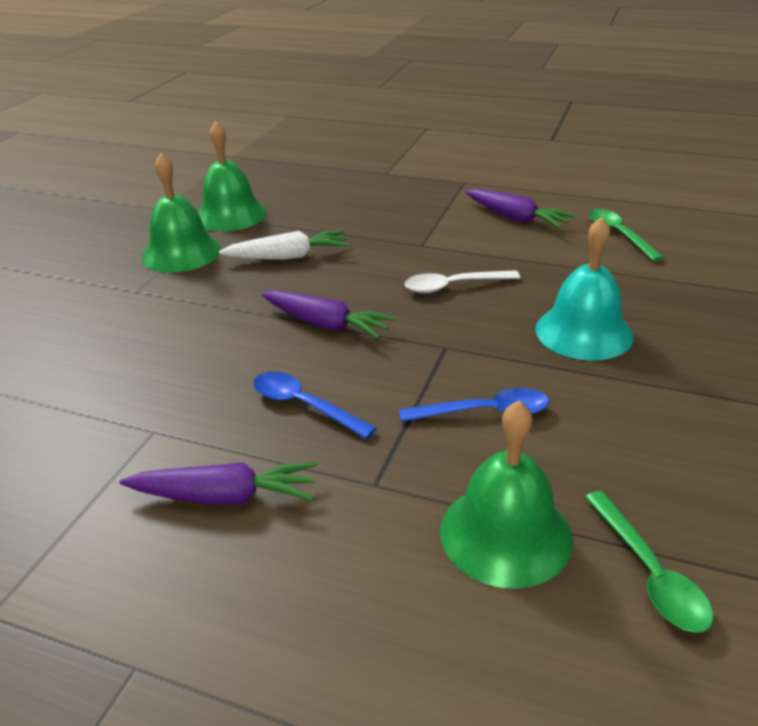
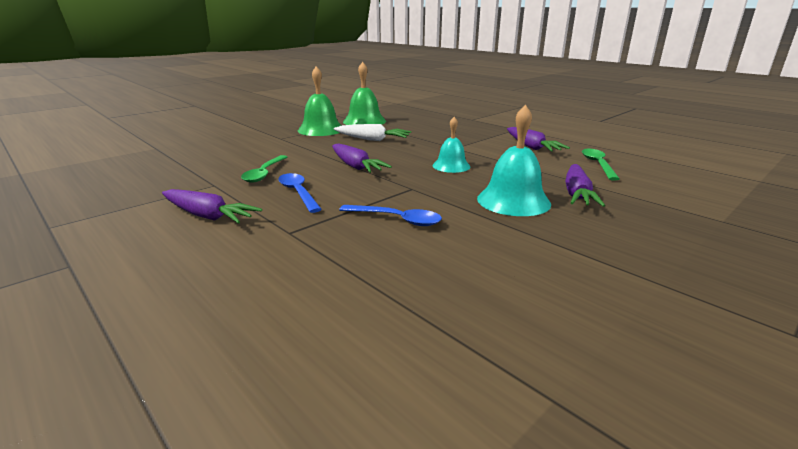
camera: 25 degrees right, 10 degrees down
(453, 286) = (451, 166): white spoon -> turquoise bell
(505, 534) = (332, 275): green bell -> none
(639, 297) = (577, 194): none -> purple carrot
(650, 574) = (402, 326): green spoon -> green spoon (264, 173)

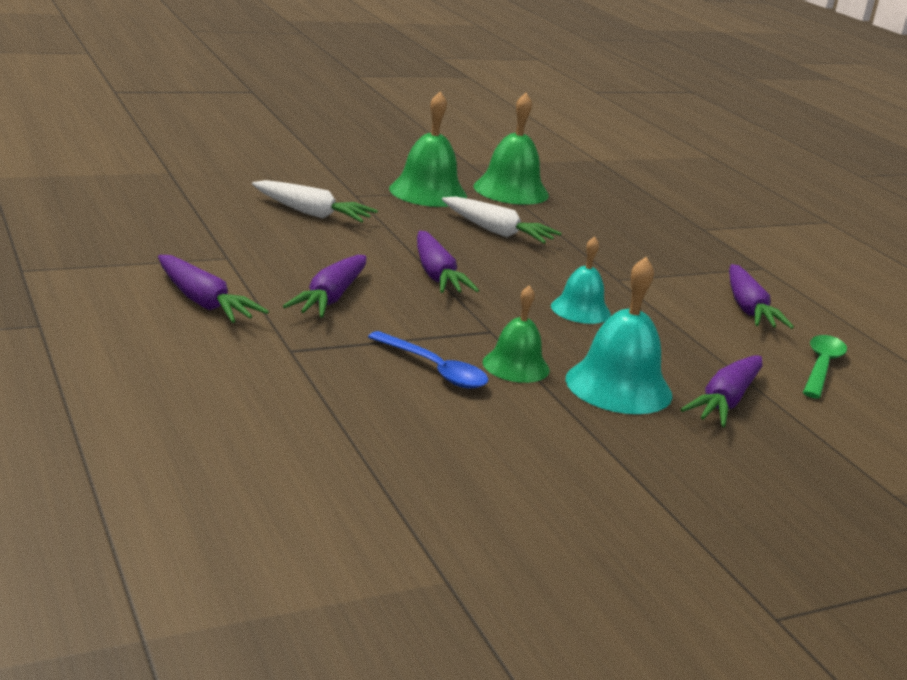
camera: 15 degrees right, 0 degrees up
(258, 151) = (311, 213): none -> white carrot
(264, 173) = (301, 255): green spoon -> none
(298, 193) = (331, 297): blue spoon -> purple carrot
(444, 204) = (516, 366): none -> green bell

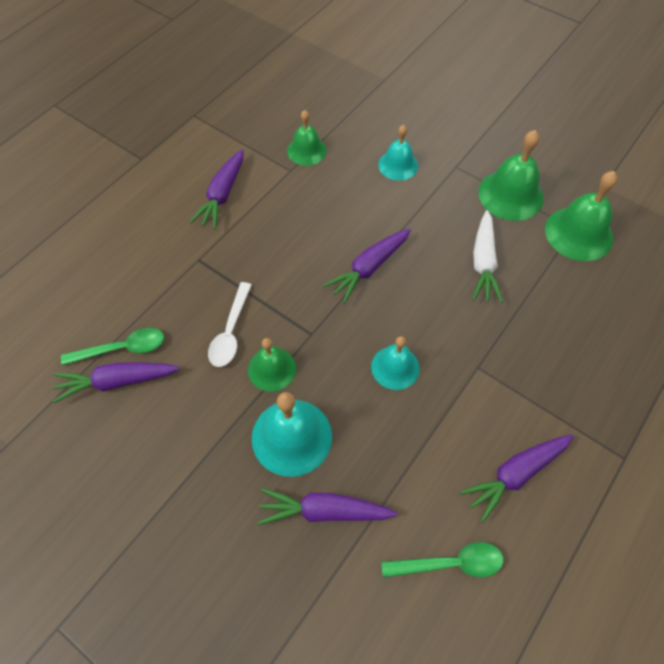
camera: 65 degrees right, 35 degrees up
(211, 240) = (306, 150): none -> green bell
(311, 213) = (398, 165): white carrot -> turquoise bell
(331, 297) = (282, 239): purple carrot -> purple carrot (117, 382)
(376, 442) = (123, 348): none -> green spoon
(435, 370) = (230, 332): blue spoon -> white spoon

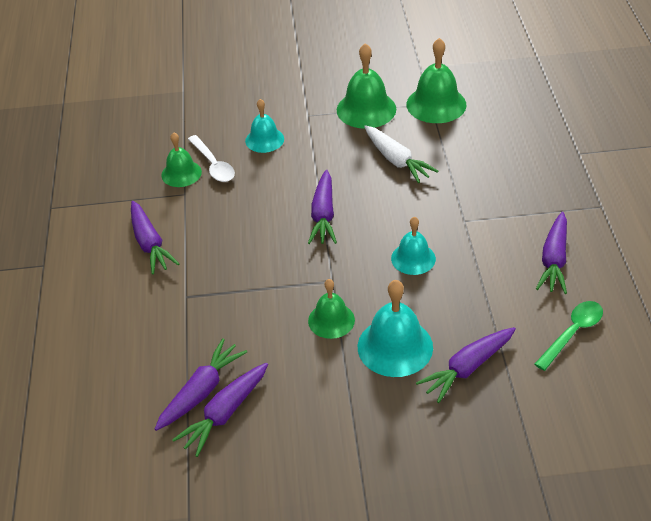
camera: 40 degrees left, 15 degrees down
(123, 348) = (201, 391): green spoon -> purple carrot
(230, 332) = (272, 321): white spoon -> white spoon (213, 165)

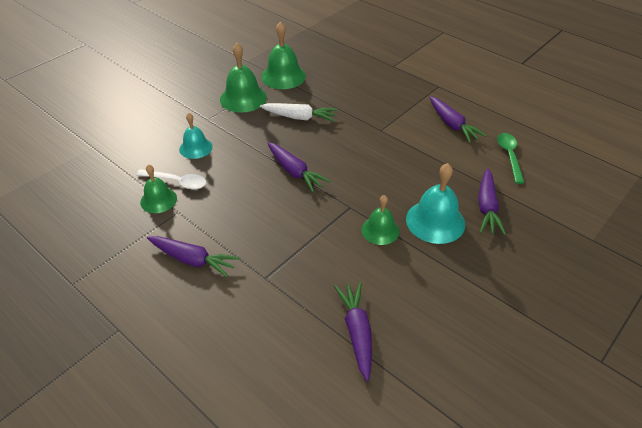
camera: 45 degrees left, 0 degrees up
(225, 413) = (391, 334): purple carrot -> none
(413, 258) = (380, 166): turquoise bell -> none

